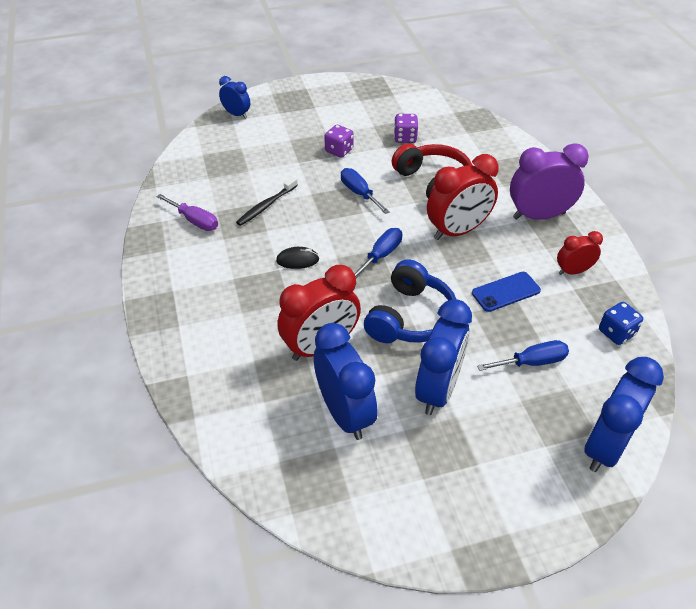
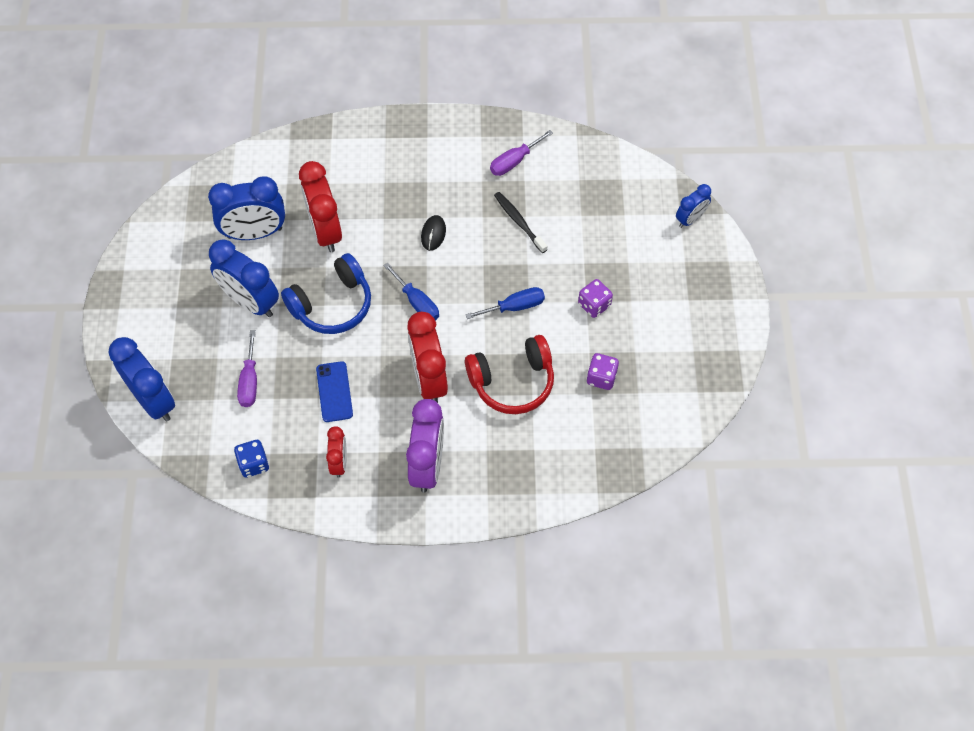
camera: 105 degrees right, 15 degrees up
(410, 317) = (332, 305): blue headphones -> blue headphones turned 75 degrees counterclockwise
(532, 362) = (249, 381): blue screwdriver -> purple screwdriver

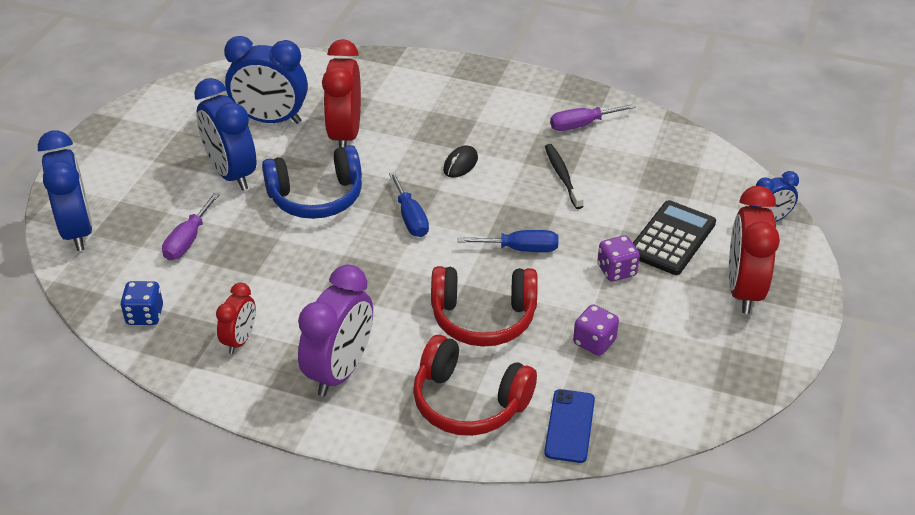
camera: 20 degrees right, 20 degrees down
(334, 392) = (273, 273): blue phone -> blue phone (569, 426)
(429, 379) = (386, 290): red clock -> red clock (743, 290)
(532, 460) = (469, 402): none -> red headphones
(624, 260) = (672, 238): none -> black calculator

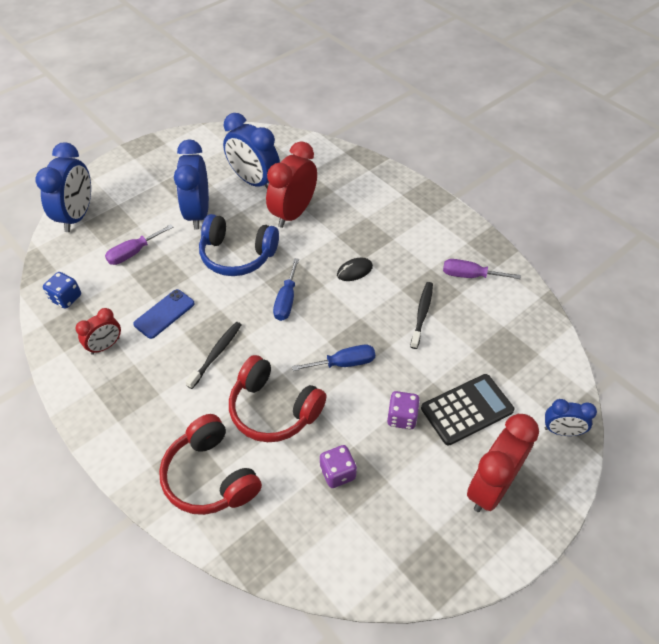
camera: 30 degrees right, 10 degrees up
(340, 371) = (146, 404): purple clock -> none
(376, 296) = (216, 354): none -> black toothbrush
(520, 249) = (344, 363): blue screwdriver -> blue screwdriver turned 45 degrees counterclockwise
(569, 426) = (264, 538): blue phone -> blue phone (164, 314)

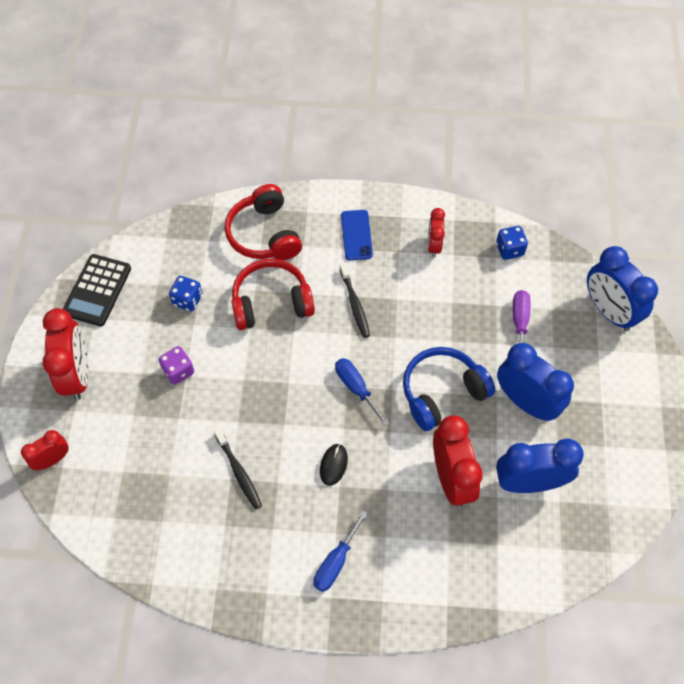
camera: 135 degrees right, 10 degrees up
(164, 314) = (428, 299): blue phone -> blue phone (356, 235)
(210, 476) = (264, 234): red headphones -> red headphones turned 120 degrees counterclockwise
(337, 473) = (187, 300): purple dice -> blue dice
(344, 363) = (258, 375): blue screwdriver -> blue screwdriver (335, 562)
(467, 409) = (136, 417): black calculator -> black calculator (97, 290)
(470, 275) = (232, 552): purple screwdriver -> none
(561, 431) = (53, 459): blue clock -> red clock

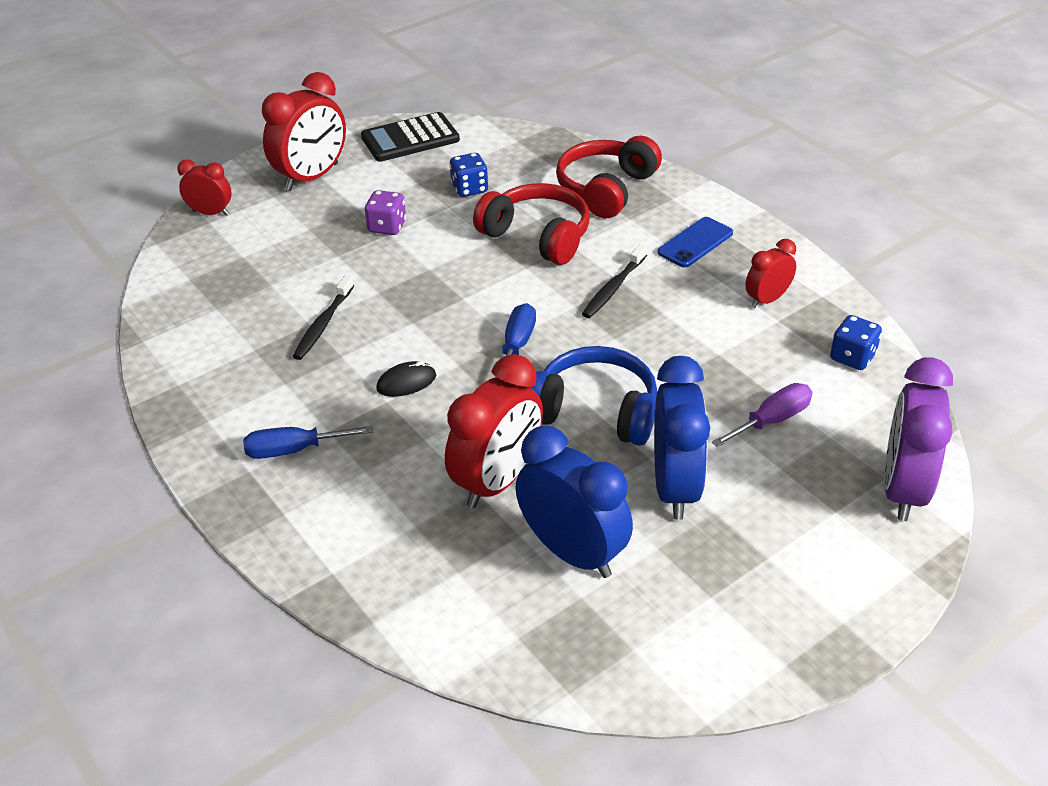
camera: 50 degrees right, 20 degrees down
(608, 311) = (902, 489): blue clock -> purple clock

